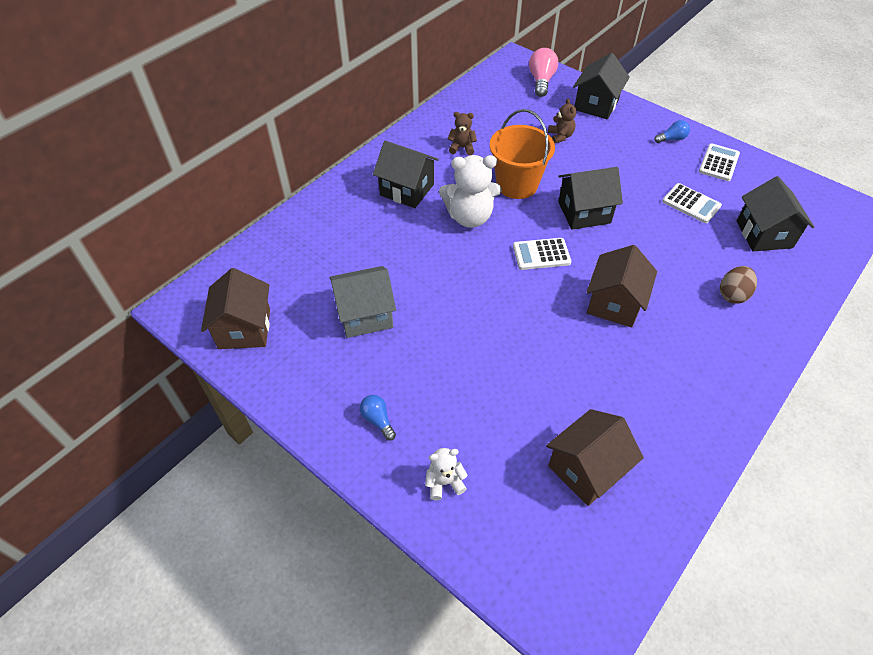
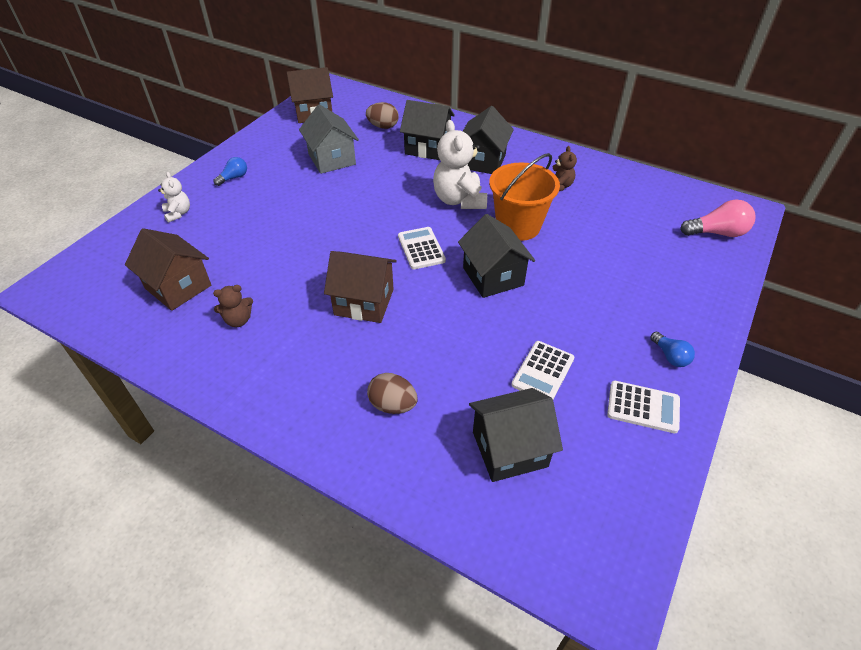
camera: 80 degrees right, 5 degrees down
(308, 261) = (383, 126): none -> brown egg
(560, 136) = (617, 253): brown teddy bear -> brown teddy bear (238, 320)
(596, 105) = (699, 281): black house -> black house (427, 147)

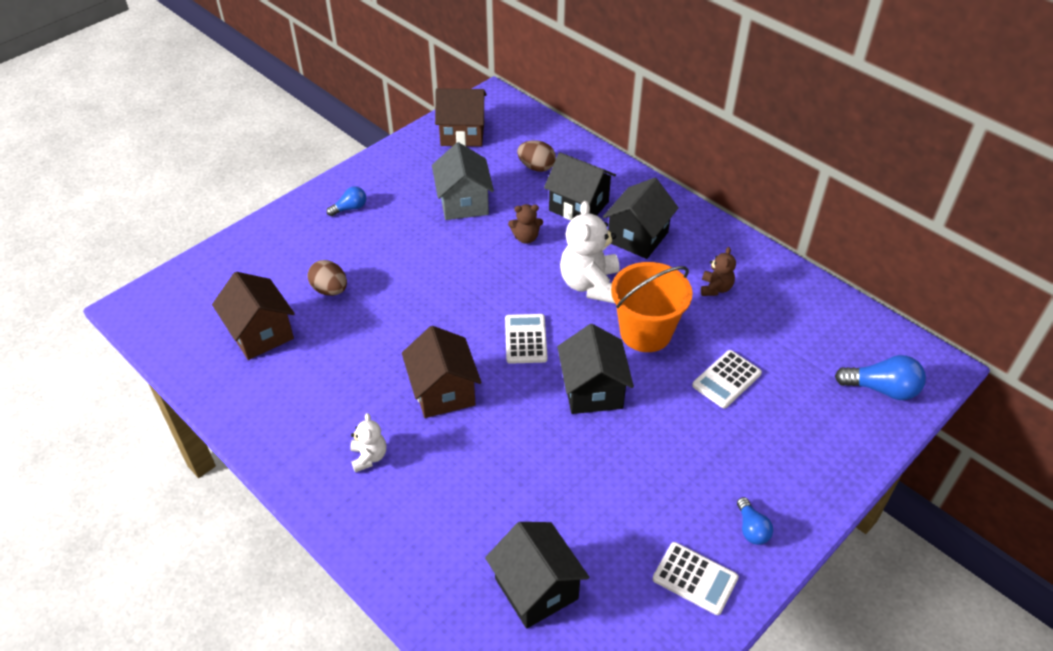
camera: 15 degrees right, 0 degrees up
(178, 213) = (281, 243): white teddy bear -> white teddy bear (369, 457)
(238, 320) = (310, 385): brown teddy bear -> brown teddy bear (526, 237)
(364, 302) = (443, 391): brown house -> brown house turned 45 degrees clockwise
(393, 405) = (435, 514): brown egg -> brown egg (330, 290)
(509, 449) = (536, 589): black house -> black house turned 60 degrees clockwise
(543, 372) = (603, 514): white calculator -> white calculator (726, 379)
(717, 233) = (882, 389): pink light bulb -> blue light bulb

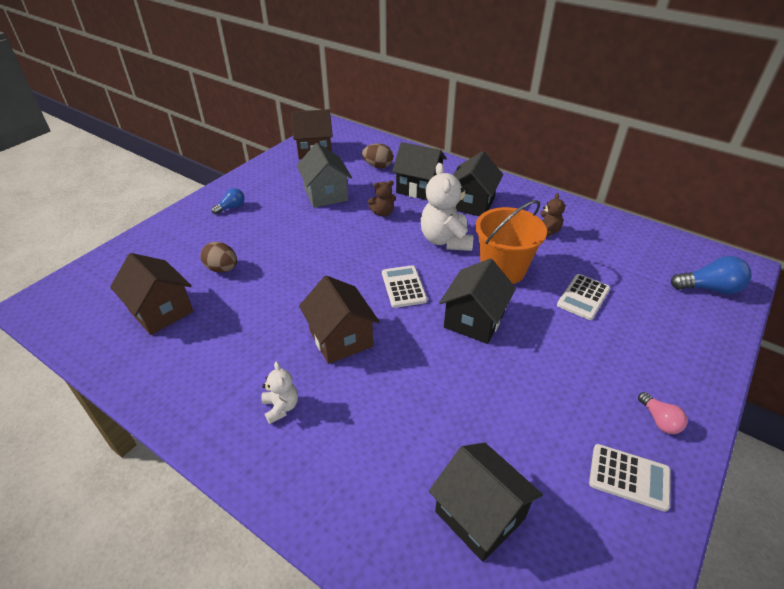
camera: 10 degrees left, 5 degrees down
(592, 390) = (474, 320): black house -> black house turned 45 degrees clockwise
(751, 529) = (659, 420): blue light bulb -> pink light bulb

